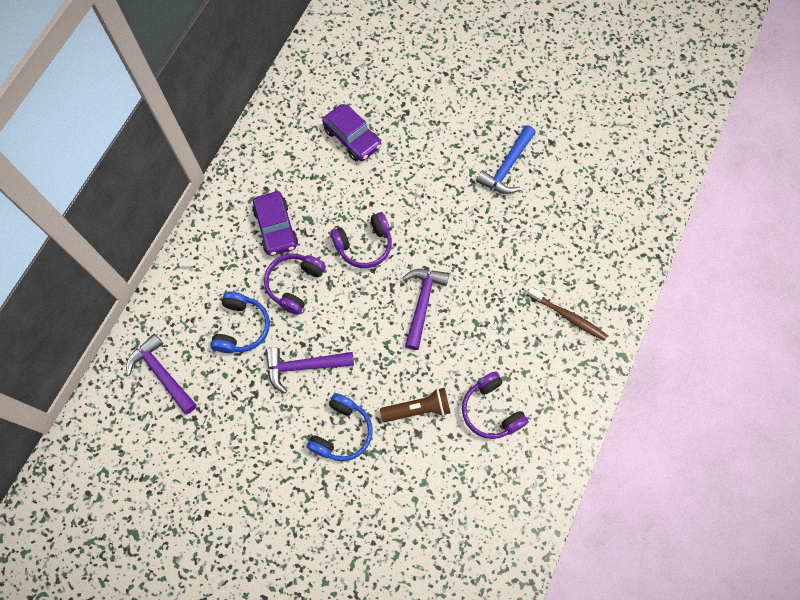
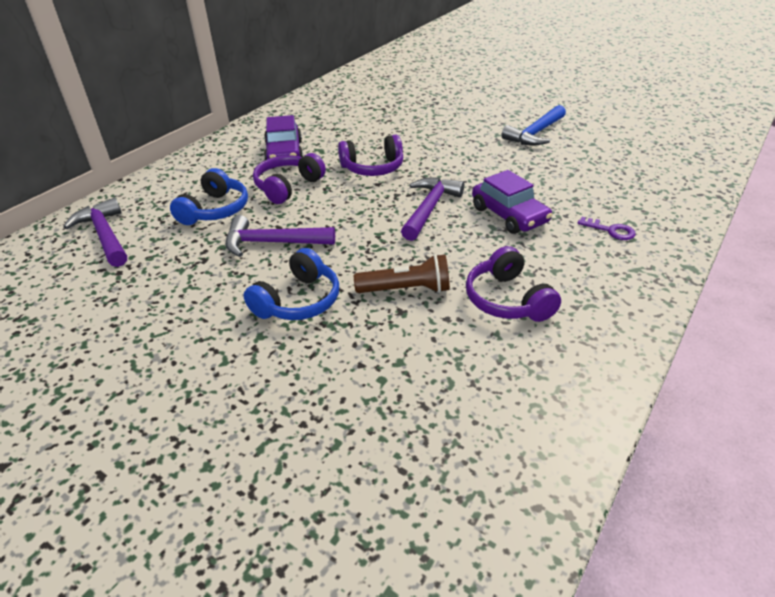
camera: 10 degrees right, 30 degrees down
(352, 138) = (380, 111): purple car -> purple car (509, 215)
(568, 316) = (610, 230): brown toothbrush -> purple key

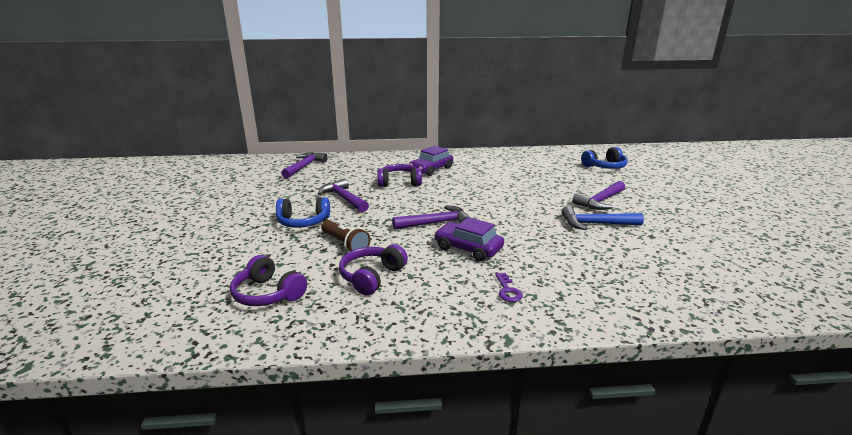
camera: 50 degrees right, 15 degrees down
(215, 210) = (354, 177): blue headphones -> blue headphones (605, 167)
(373, 168) = (454, 194): purple headphones -> purple headphones (268, 294)
(495, 110) = (600, 201): none -> purple hammer
(509, 215) = (468, 248): purple car -> purple car turned 105 degrees clockwise

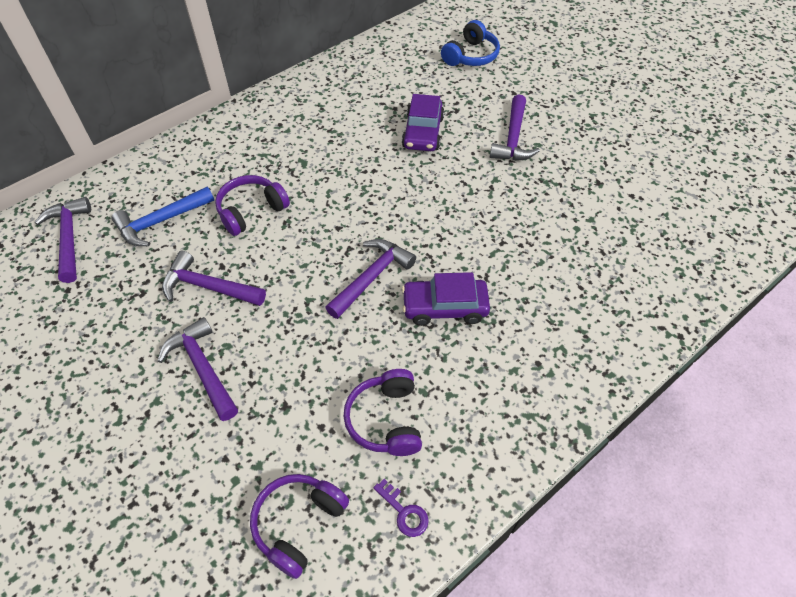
camera: 35 degrees left, 30 degrees up
(268, 294) = (298, 524): purple headphones -> purple headphones turned 120 degrees clockwise
(303, 222) = (203, 368): blue headphones -> purple hammer
(345, 244) = (301, 381): brown flashlight -> none
(431, 169) = (267, 158): purple car -> purple car (423, 132)
(508, 290) = (534, 356): purple key -> purple key (404, 512)
(596, 224) = (537, 188): blue hammer -> blue hammer (161, 221)

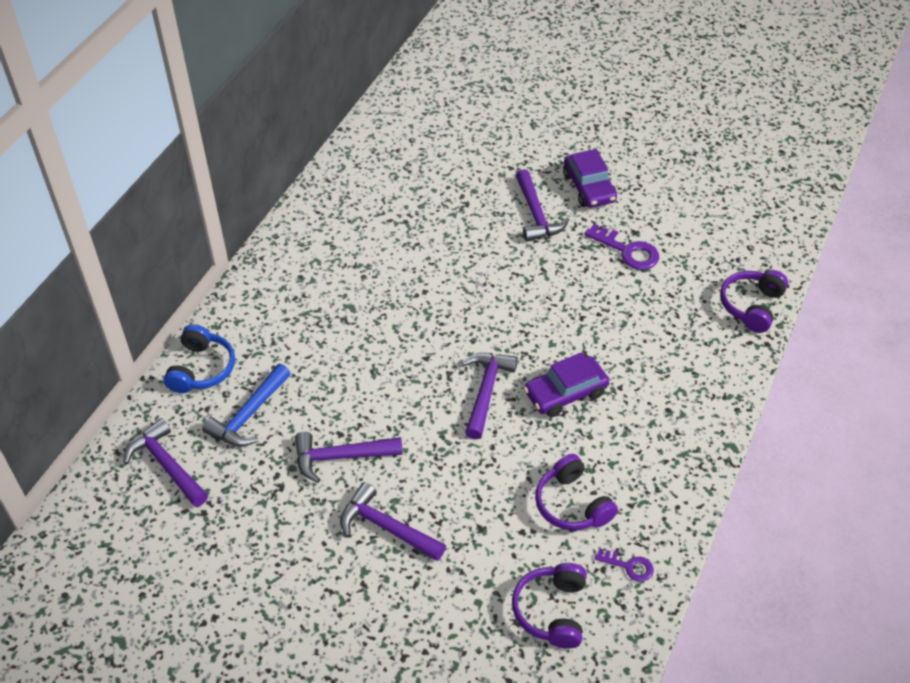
camera: 25 degrees left, 5 degrees down
(251, 211) = (332, 372): purple headphones -> purple headphones (751, 306)
(423, 132) = (448, 237): purple car -> purple car (589, 187)
(471, 56) = (447, 141): blue headphones -> blue headphones (202, 369)
(581, 197) = (627, 251): none -> purple key

